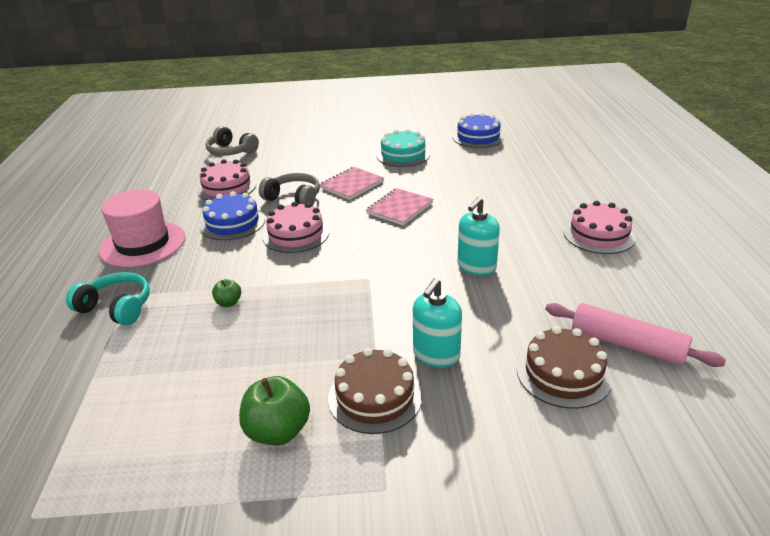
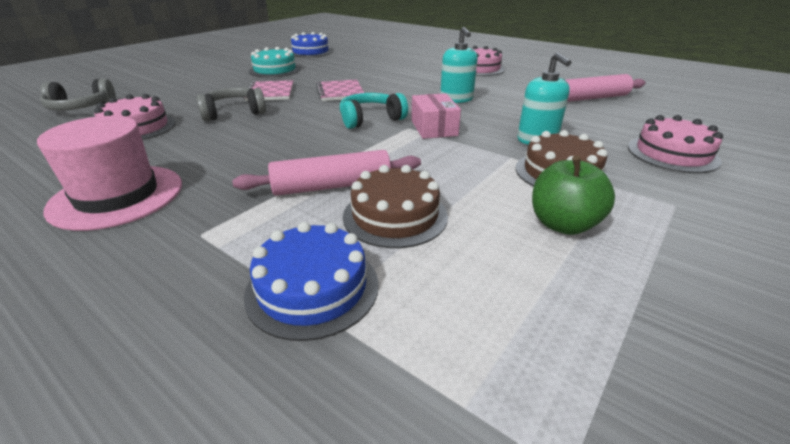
camera: 50 degrees left, 0 degrees up
(116, 308) = (206, 251): turquoise headphones -> turquoise headphones (370, 119)
(228, 303) = (332, 186): green apple -> pink rolling pin
(232, 223) = (204, 144): blue cake -> blue cake (312, 288)
(296, 234) = (290, 129): pink cake -> pink cake (672, 154)
(386, 290) = (434, 128): none -> pink box
(563, 373) = (601, 118): brown cake -> brown cake (395, 216)

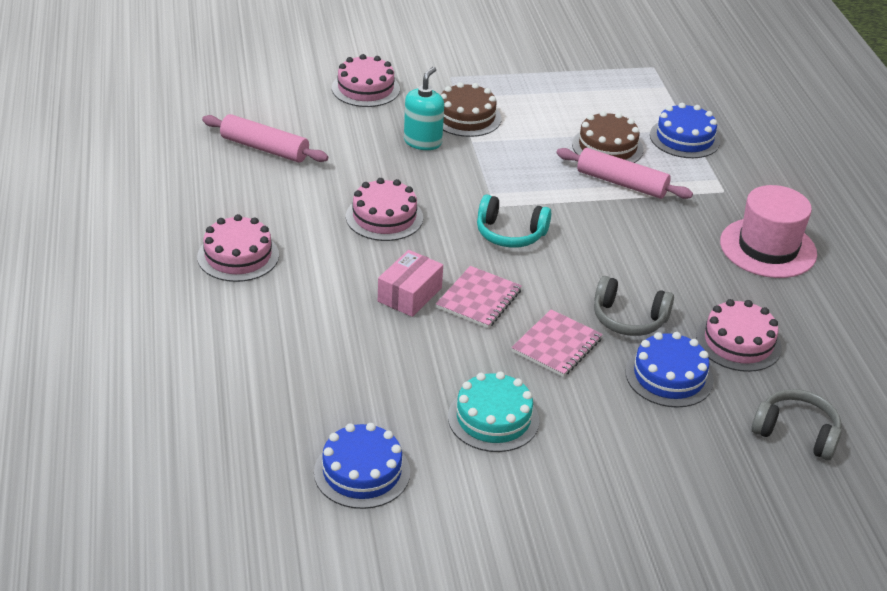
camera: 140 degrees left, 5 degrees up
(185, 102) = (669, 376): none -> blue cake
(434, 128) = (474, 194): pink box -> pink box (409, 294)
(456, 99) = (384, 217): turquoise soap dispenser -> pink cake
(563, 224) = (528, 100): green apple -> none

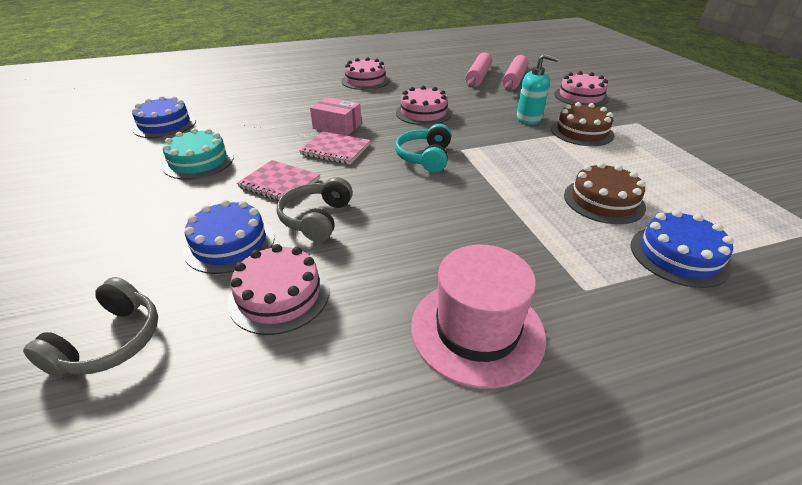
camera: 85 degrees right, 0 degrees up
(621, 183) = (542, 211): pink rolling pin -> pink rolling pin (514, 80)

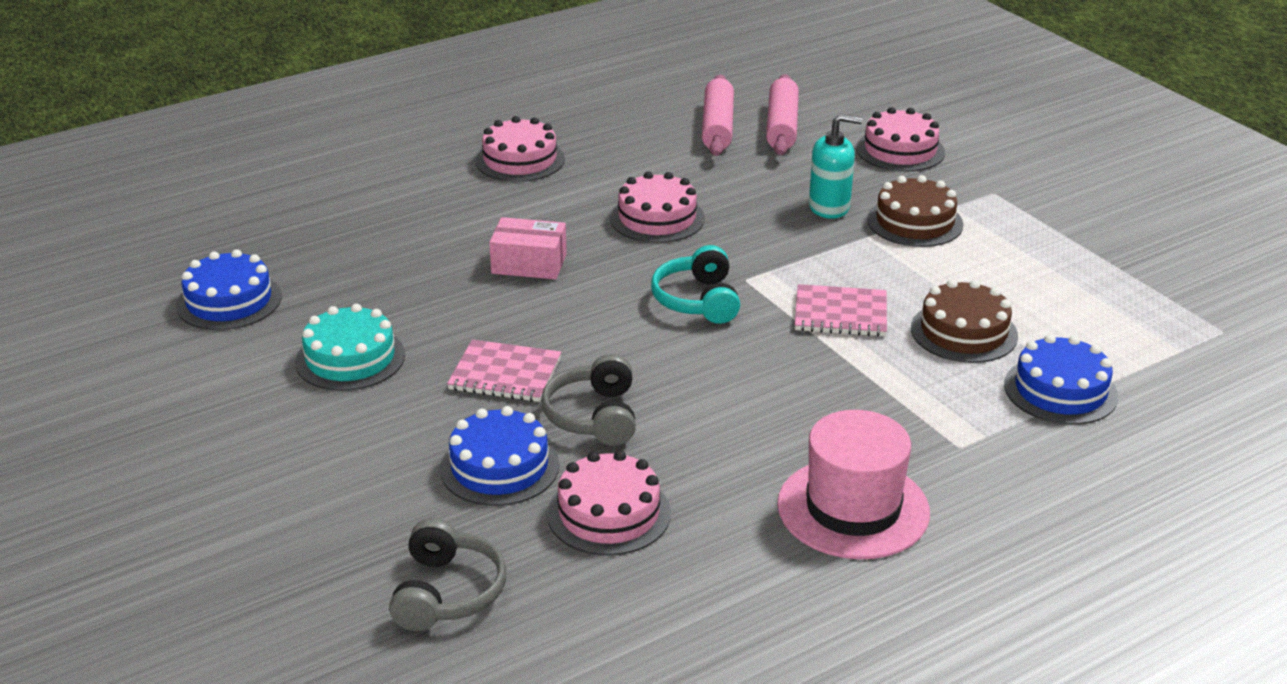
camera: 15 degrees left, 5 degrees down
(335, 149) = (553, 306): pink notebook -> pink notebook (840, 314)

